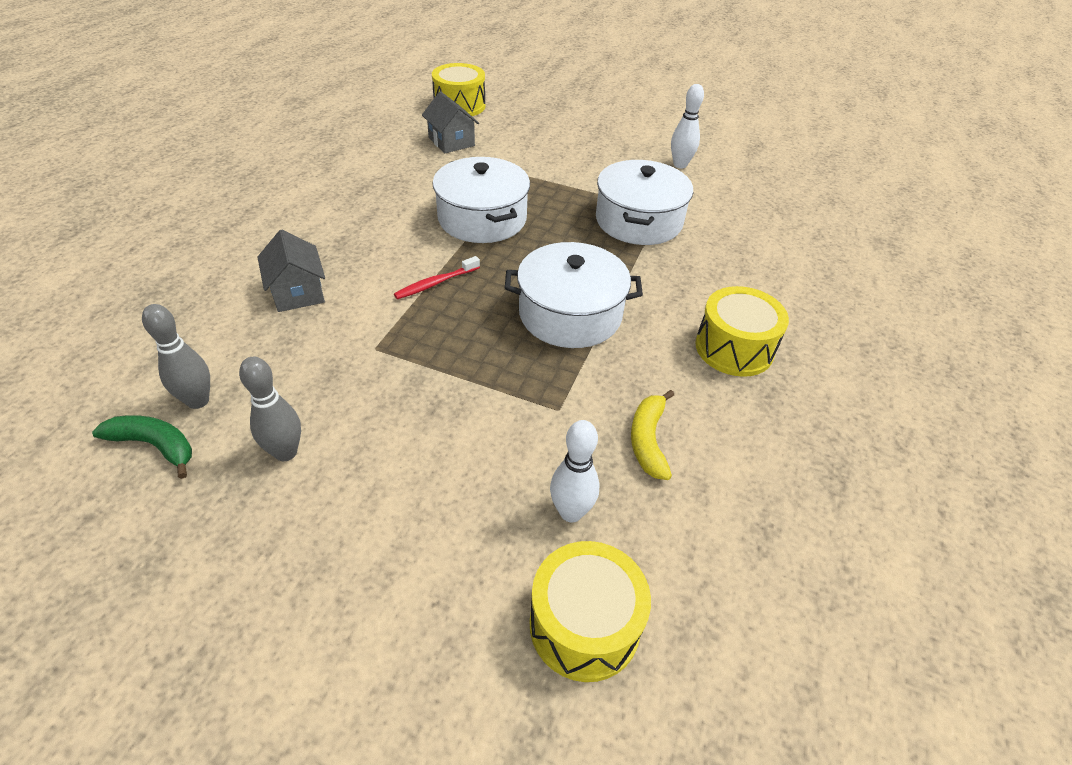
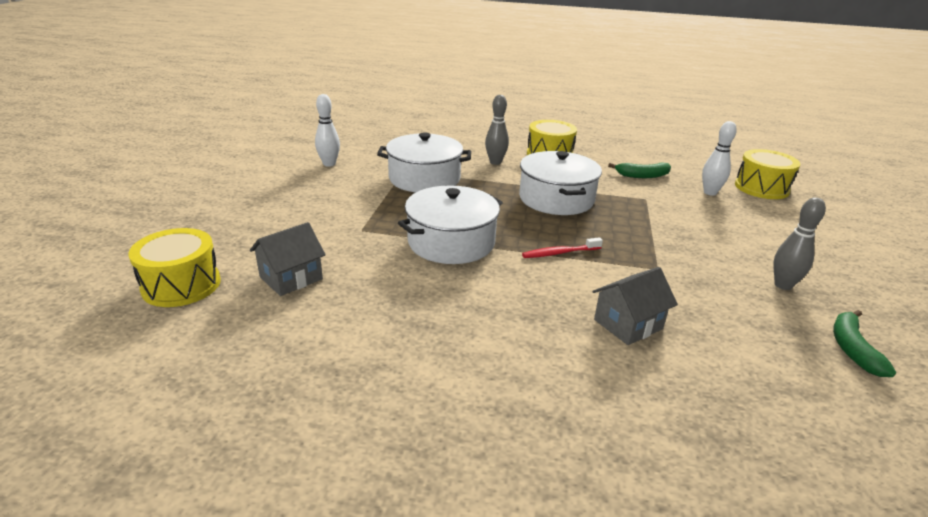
camera: 100 degrees left, 15 degrees down
(198, 401) = (794, 342): grey bowling pin -> grey bowling pin (495, 162)
(436, 283) = (560, 253): red toothbrush -> red toothbrush turned 120 degrees clockwise
(648, 440) = (642, 176): yellow banana -> green banana

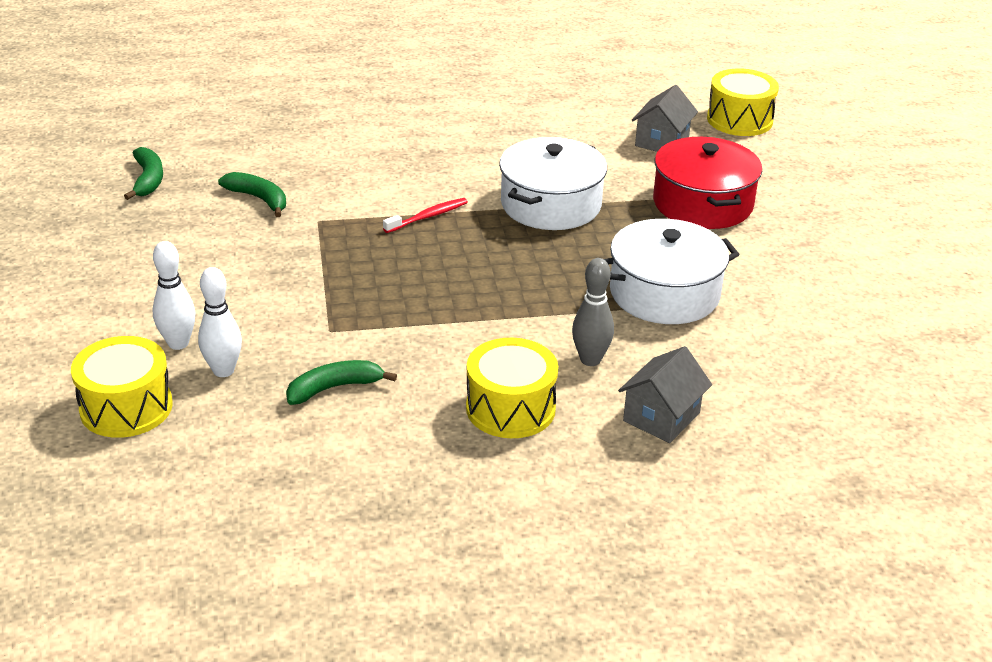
camera: 160 degrees right, 5 degrees up
(329, 164) = (823, 290): white bowling pin -> white bowling pin (178, 343)
(332, 219) = (702, 203): none -> red pot
(556, 199) = (460, 298): white pot -> none
(628, 324) = (347, 162): grey house -> grey house (661, 417)
(718, 300) = (259, 199): none -> green banana
(783, 285) = (182, 229): grey bowling pin -> none

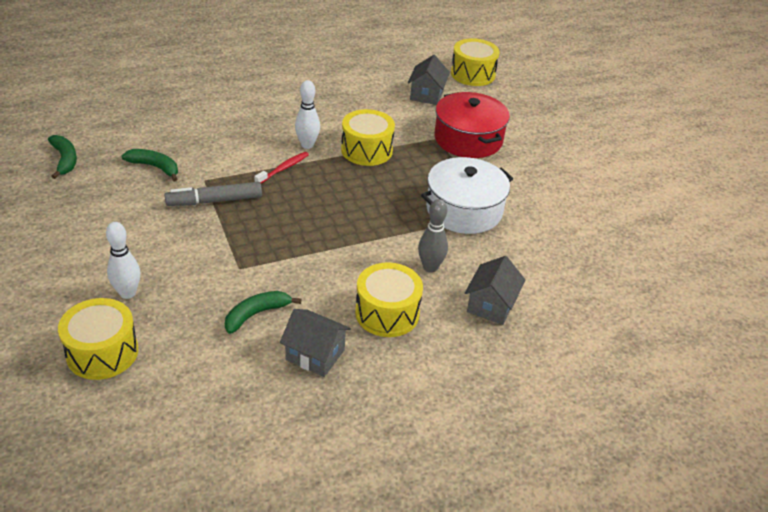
camera: 15 degrees left, 5 degrees up
(223, 370) = (169, 311): white bowling pin -> white bowling pin (307, 145)
(323, 247) = (214, 201): none -> grey marker
(396, 446) = (315, 355): none -> grey house
(551, 204) = (366, 150): white pot -> yellow drum

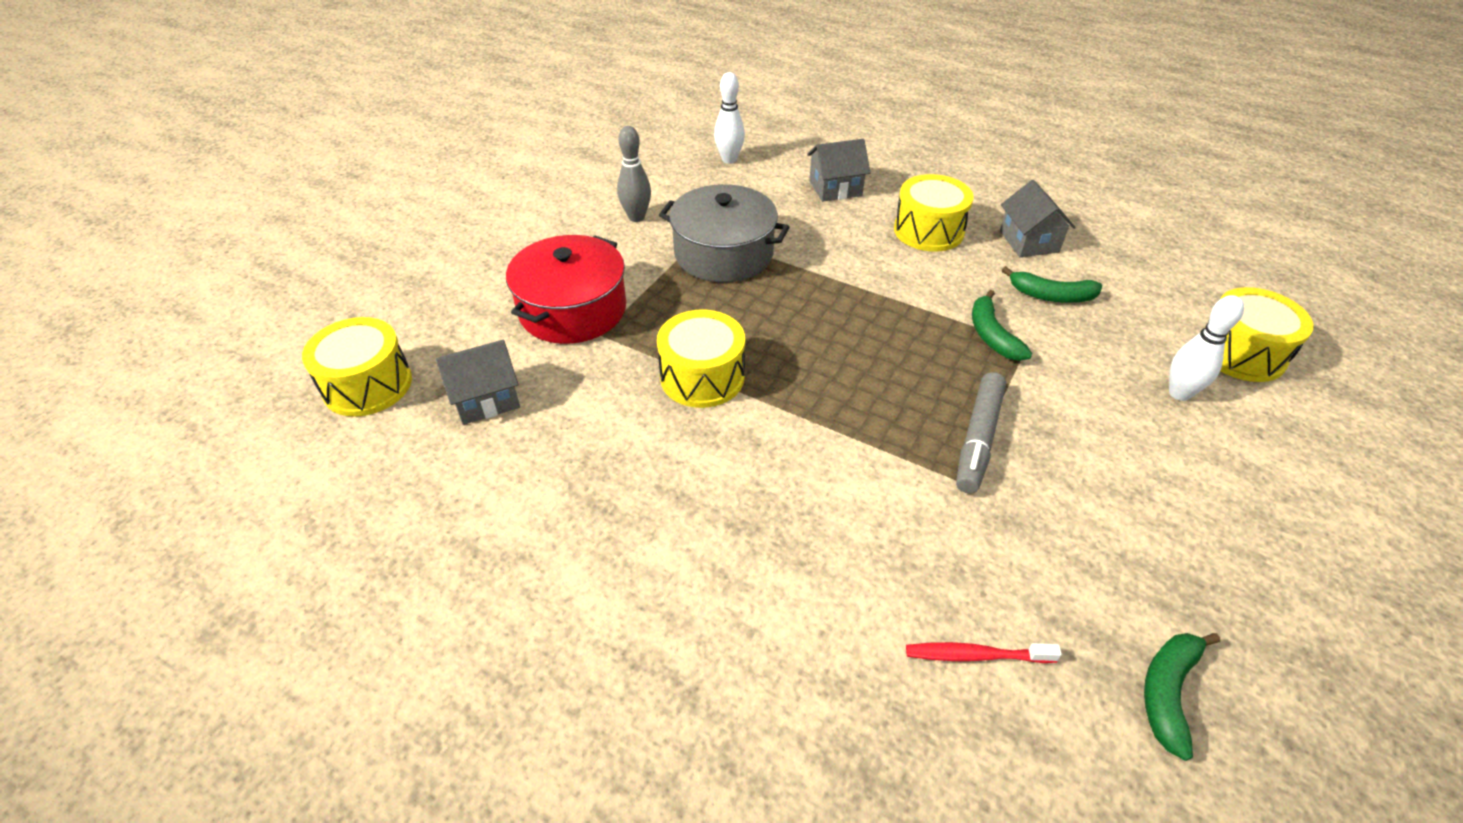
camera: 125 degrees left, 5 degrees up
(155, 167) = (1016, 557): green banana -> green banana (992, 335)
(214, 201) = (978, 439): grey marker -> grey marker turned 75 degrees clockwise
(283, 169) = (838, 424): red toothbrush -> red toothbrush (976, 655)
(307, 145) = (760, 437): white bowling pin -> white bowling pin (729, 159)
(430, 267) = (839, 235): grey bowling pin -> grey bowling pin (636, 217)
(464, 210) = (723, 253): white pot -> grey pot

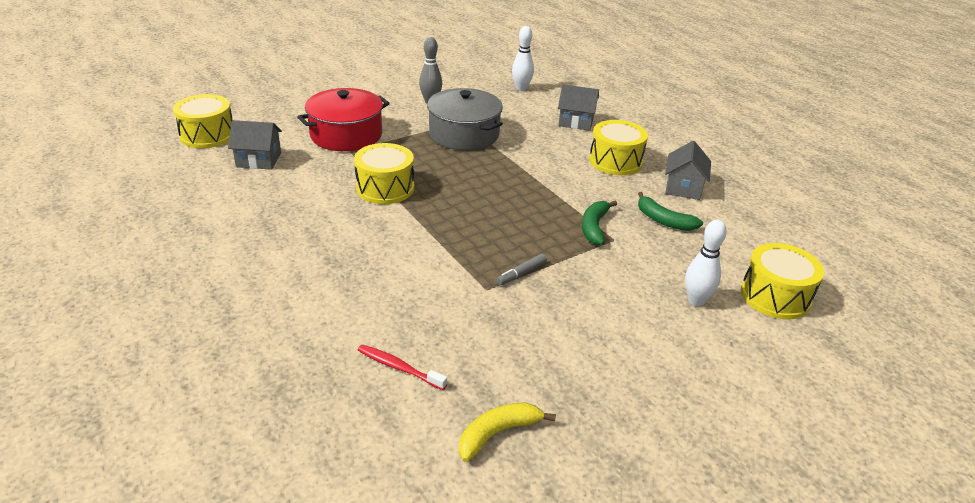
camera: 25 degrees right, 10 degrees down
(978, 439) = (521, 274): grey marker -> grey marker, size x0.56
(1168, 692) = (498, 433): green banana -> yellow banana

